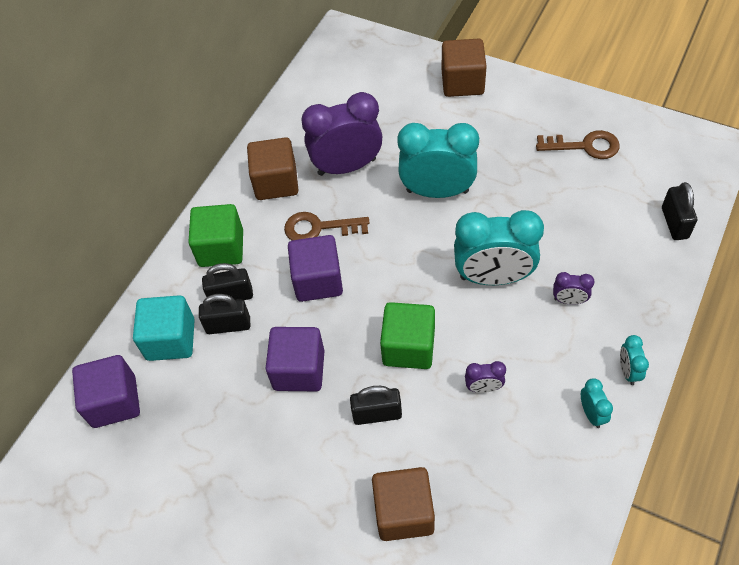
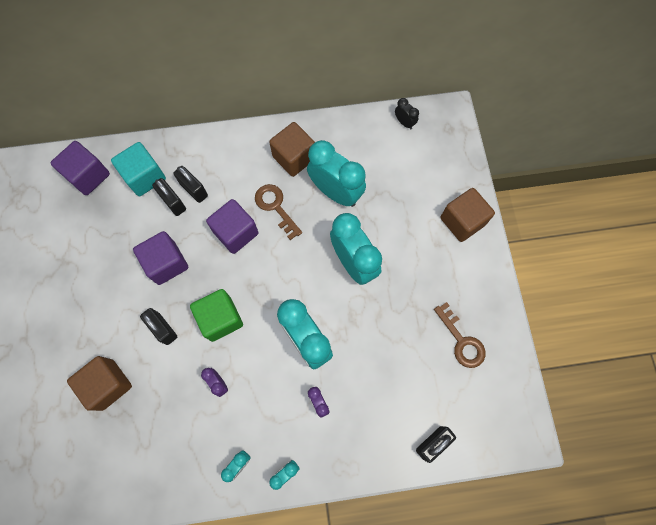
camera: 50 degrees right, 15 degrees up
(221, 248) = (224, 160): green cube -> none
(320, 72) = (404, 122): none -> black clock
(347, 166) = (335, 192): purple clock -> turquoise clock

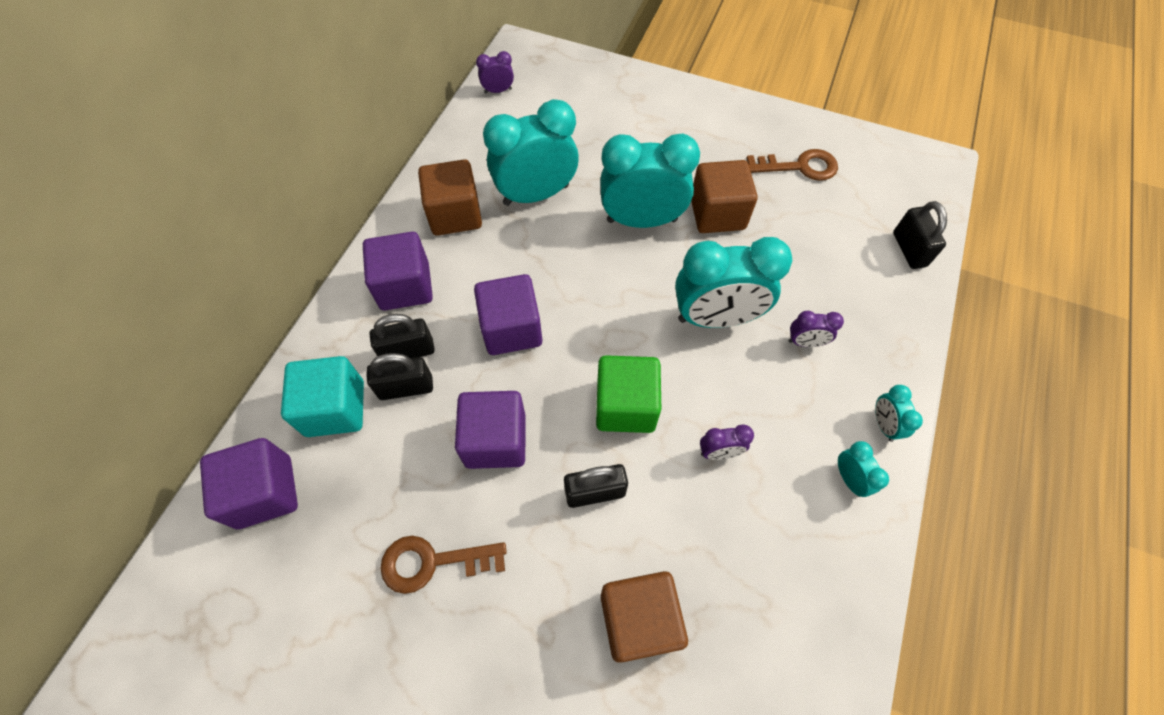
camera: 60 degrees left, 10 degrees down
(232, 163) = (405, 286): none -> purple cube
(275, 207) = (508, 266): brown key -> brown key (432, 562)
(404, 122) = (498, 91): black clock -> purple clock
(462, 221) = (658, 100): brown cube -> brown cube (717, 214)

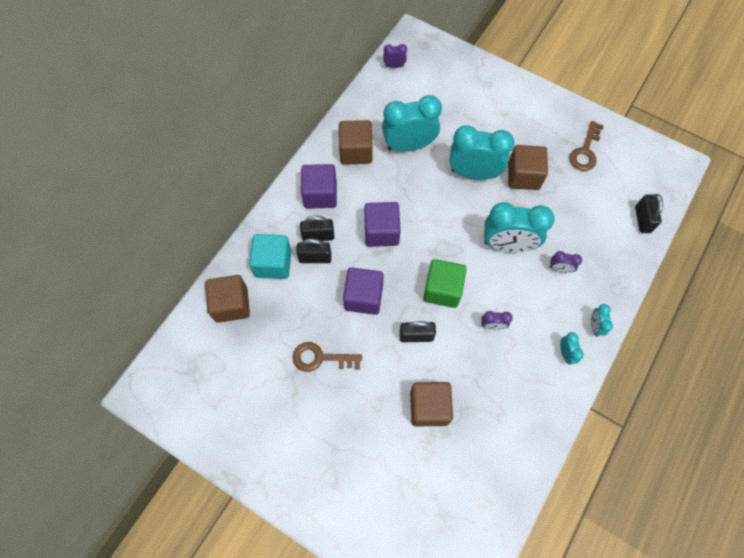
camera: 10 degrees right, 5 degrees up
(265, 492) = (231, 304): purple cube -> brown cube
(799, 167) = (585, 151): brown key -> brown key turned 105 degrees clockwise

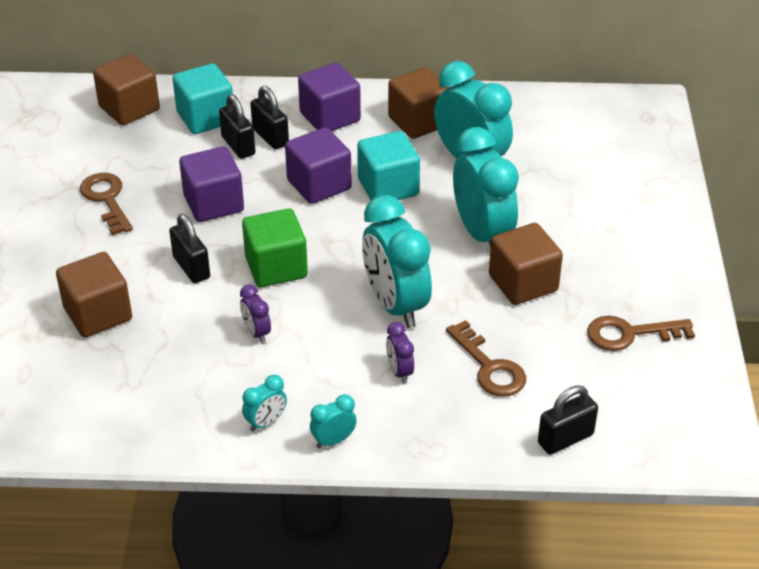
camera: 60 degrees right, 25 degrees down
(394, 66) = (583, 105): purple clock -> none
(406, 198) = (388, 187): none -> turquoise cube
(577, 225) = (489, 367): none -> brown key

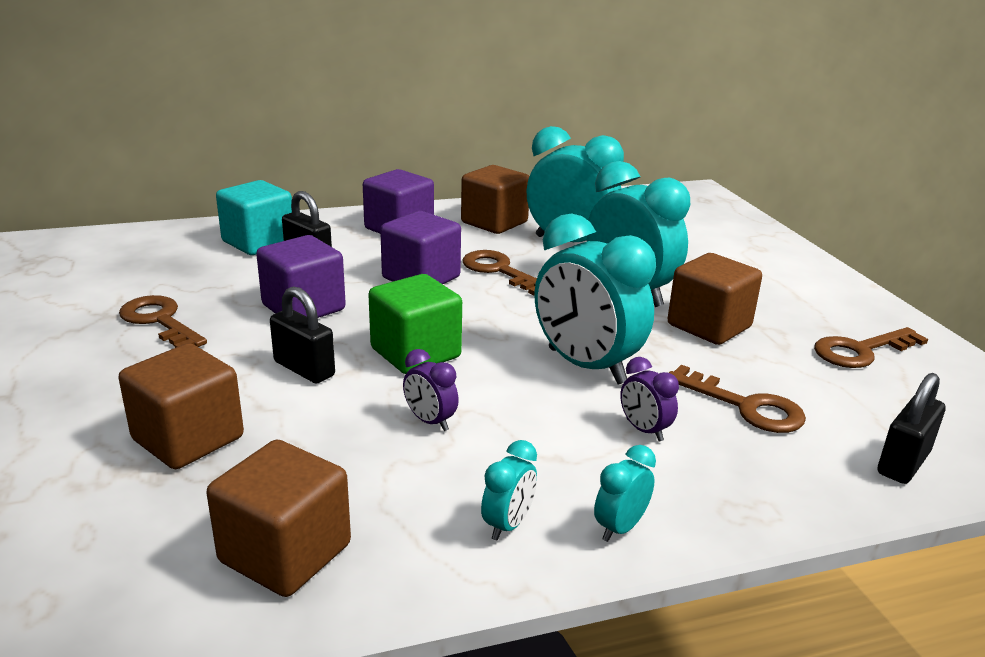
camera: 20 degrees left, 15 degrees down
(129, 108) = (162, 244): brown cube -> brown cube (285, 553)
(270, 137) = (342, 249): black padlock -> none
(388, 187) = (499, 271): turquoise cube -> brown key

